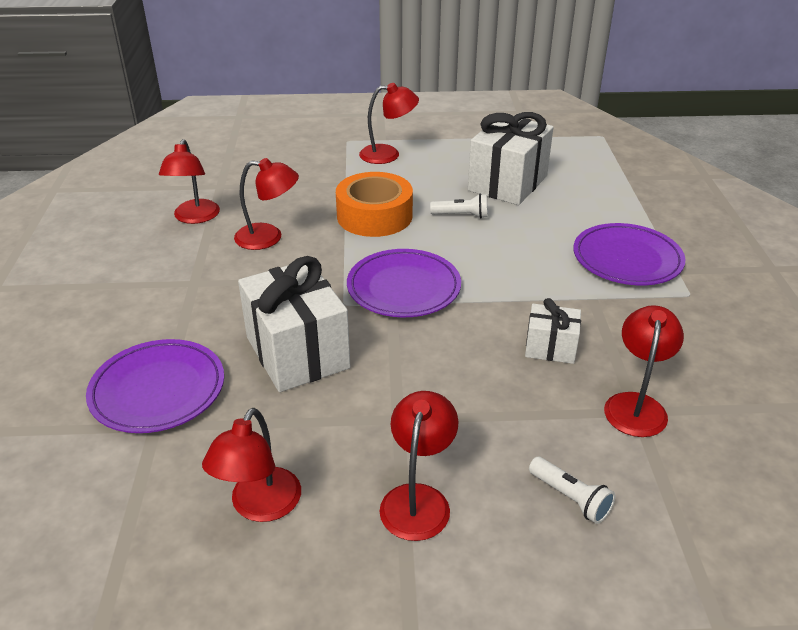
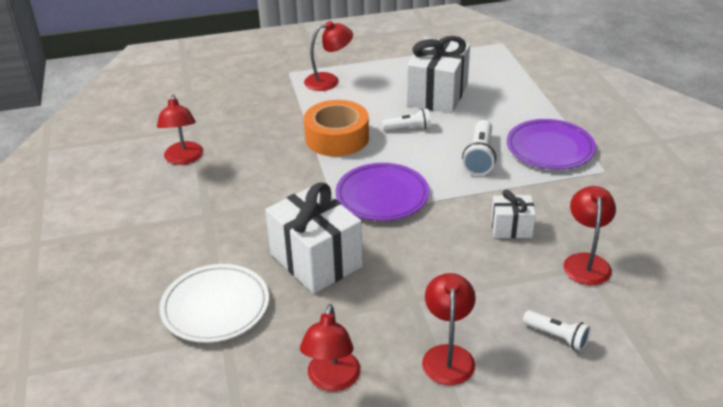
camera: 10 degrees left, 0 degrees up
(158, 390) = (215, 307): purple plate -> white plate
(268, 237) = (255, 168): red lamp -> none
(537, 258) = (480, 157): none -> white flashlight

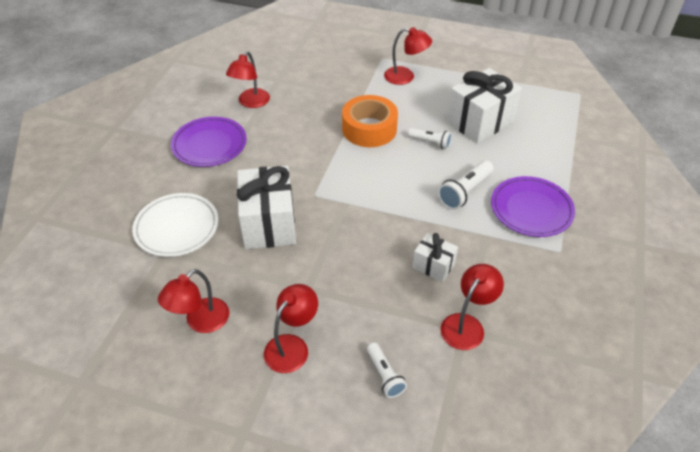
camera: 30 degrees right, 10 degrees up
(382, 196) = (359, 192): purple plate -> purple plate (209, 145)

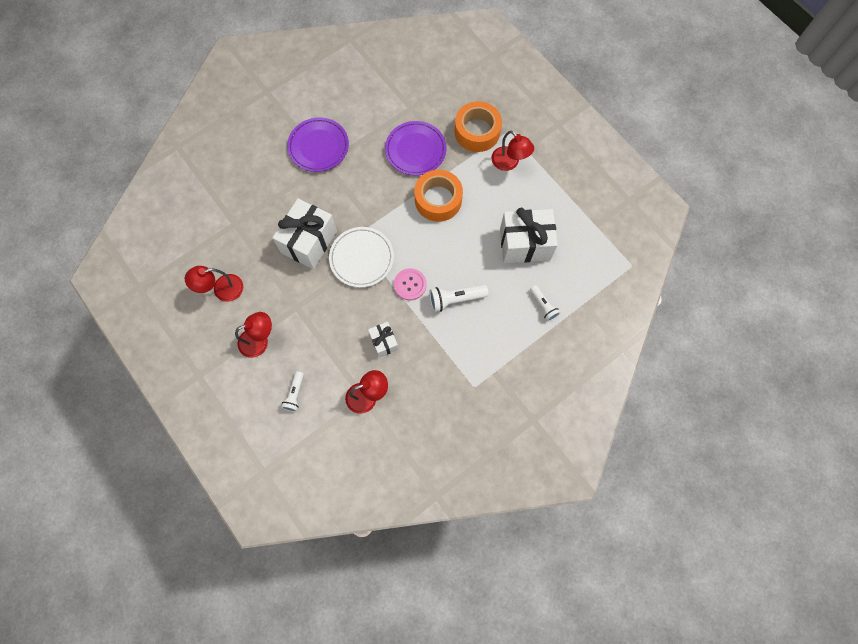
camera: 35 degrees right, 25 degrees up
(177, 227) = (252, 208): white plate -> white plate (361, 258)
(251, 102) = (374, 121): red lamp -> none
(355, 70) = (477, 131): none -> orange tape
(409, 204) = (410, 285): none -> pink button
(430, 143) = (470, 241): white flashlight -> white flashlight (543, 306)
(531, 209) = (487, 343): purple plate -> purple plate (415, 150)

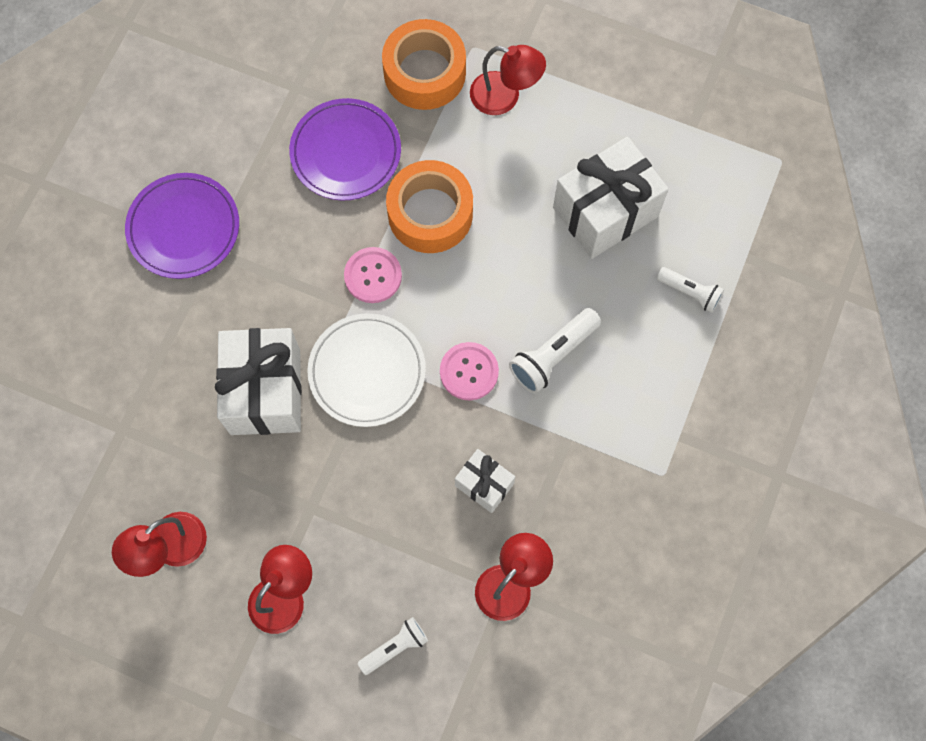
camera: 30 degrees left, 0 degrees up
(295, 394) = (395, 647): white flashlight -> white flashlight turned 105 degrees counterclockwise
(392, 215) = (373, 276): none -> pink button

